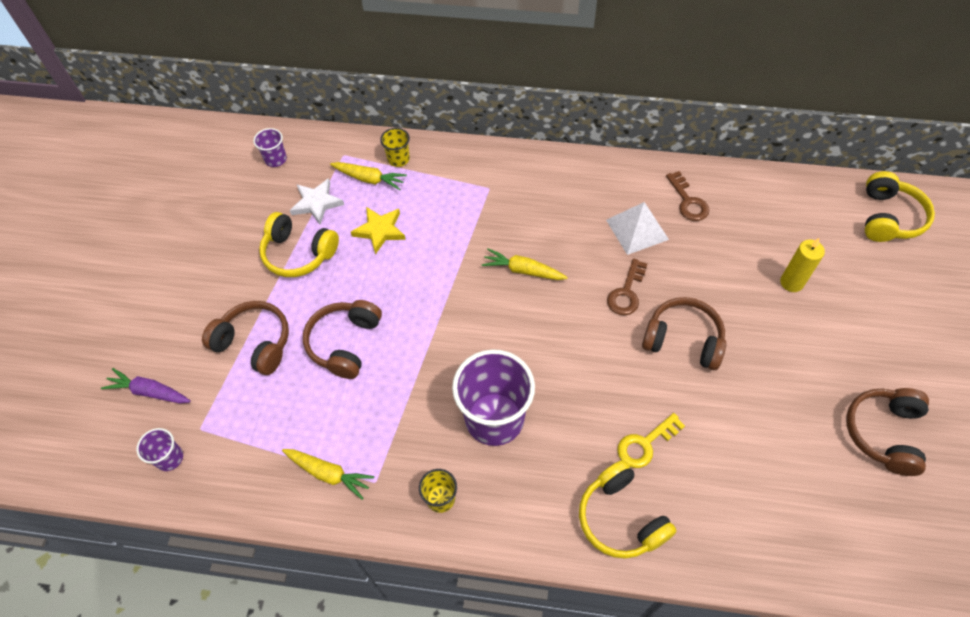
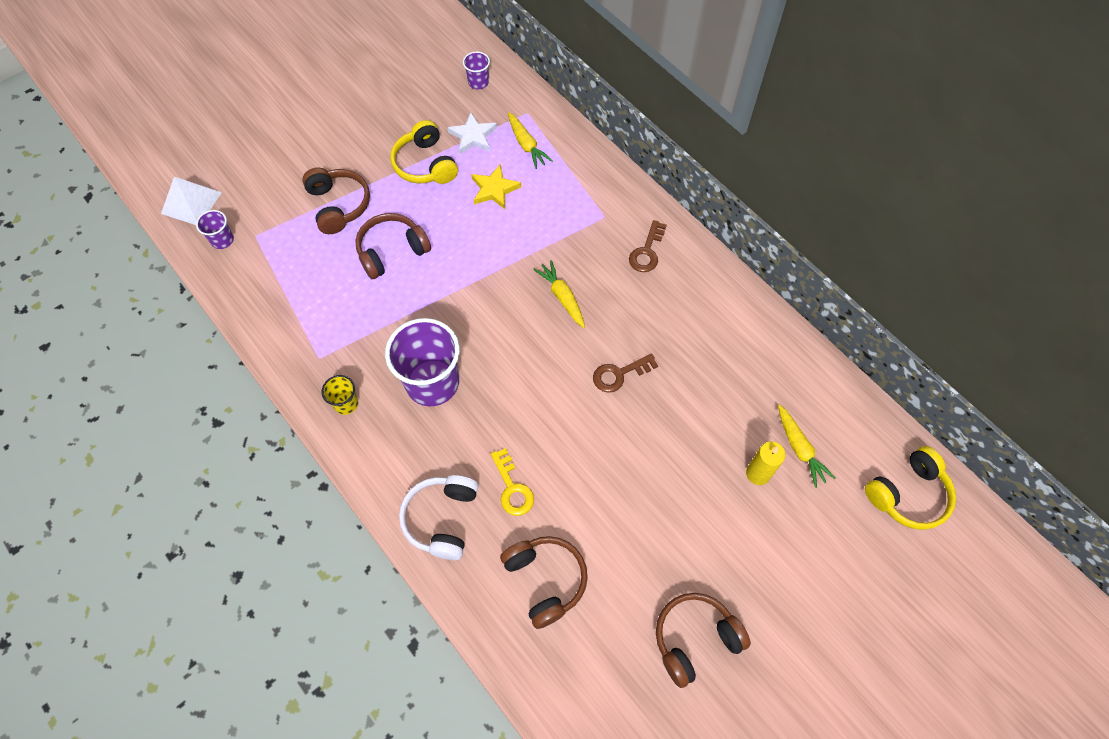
camera: 40 degrees right, 5 degrees up
(149, 392) = (250, 188): purple carrot -> none
(328, 473) = (298, 328): yellow carrot -> yellow carrot (799, 448)
(398, 159) = (562, 145): yellow cup -> none
(621, 518) = (442, 519): yellow headphones -> white headphones
(637, 229) = (681, 335): white pyramid -> white pyramid (191, 203)
(645, 444) = (512, 488): yellow key -> yellow key turned 120 degrees counterclockwise
(683, 340) = (621, 443): brown headphones -> brown headphones (545, 580)
(688, 201) = (748, 345): brown key -> brown key (647, 251)

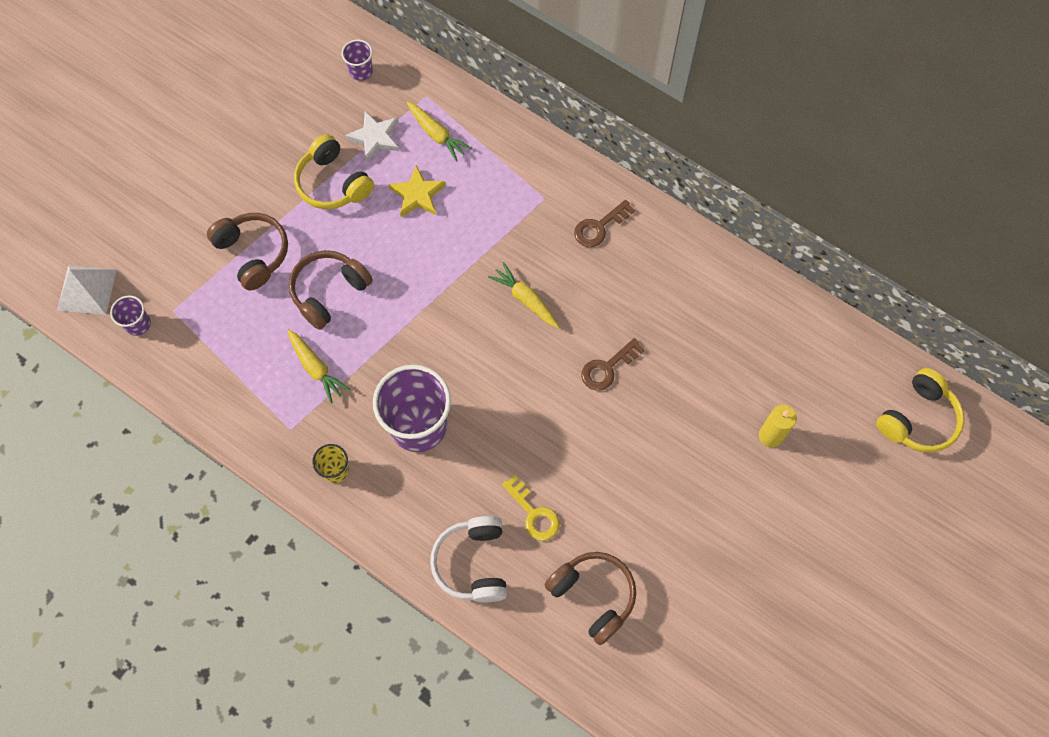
camera: 15 degrees left, 5 degrees up
(647, 251) = (599, 227): brown key -> brown key turned 45 degrees clockwise
(695, 639) = (751, 613): brown headphones -> none
(799, 448) = (804, 399): yellow carrot -> yellow carrot (316, 368)

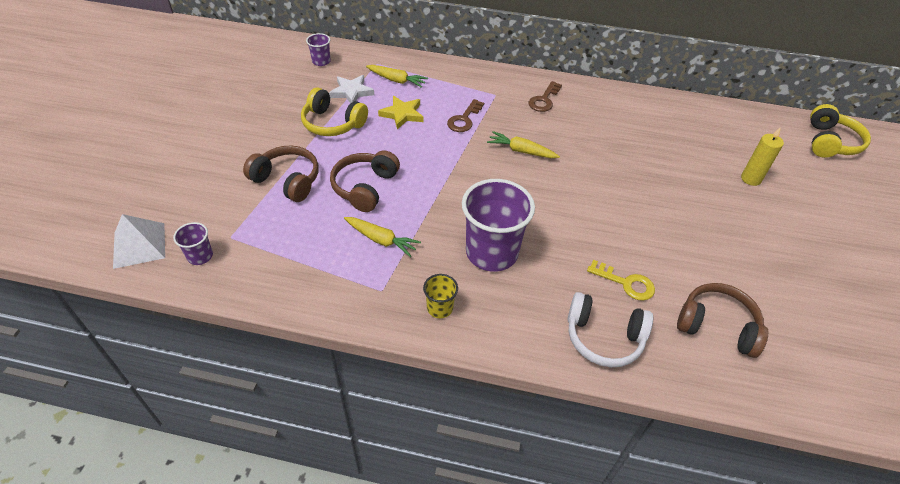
camera: 25 degrees left, 20 degrees down
(473, 563) = (603, 337): white headphones -> white headphones turned 45 degrees counterclockwise
(607, 368) = (609, 173): brown key -> brown key (464, 119)

